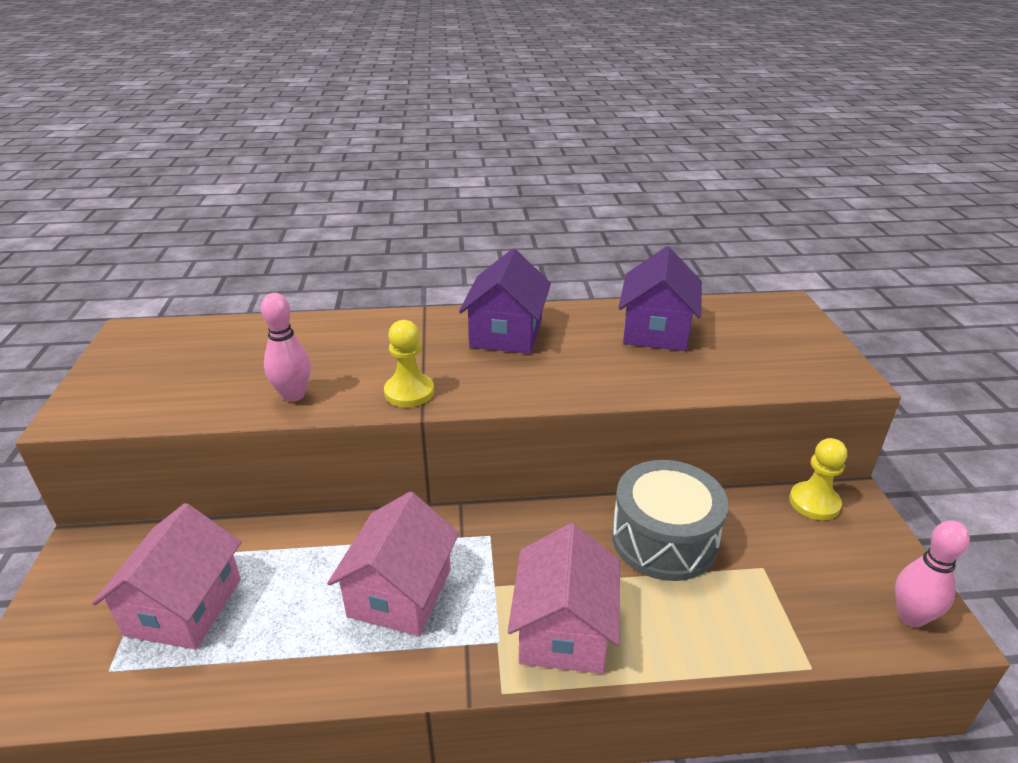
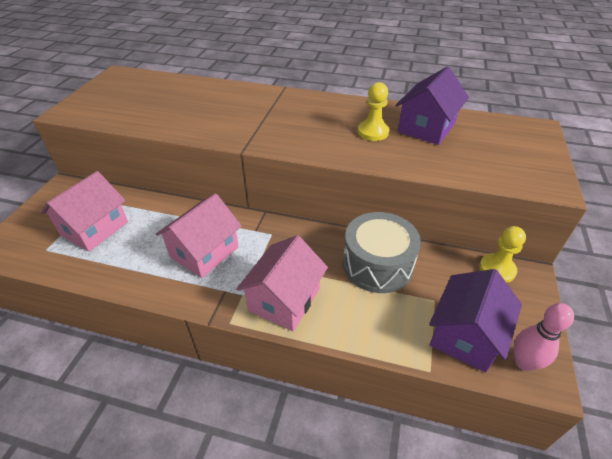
camera: 20 degrees right, 10 degrees up
(293, 395) = (179, 124): pink bowling pin -> none
(409, 392) = (243, 135): yellow pawn -> yellow pawn (373, 132)
(506, 333) = (325, 111): purple house -> purple house (465, 335)

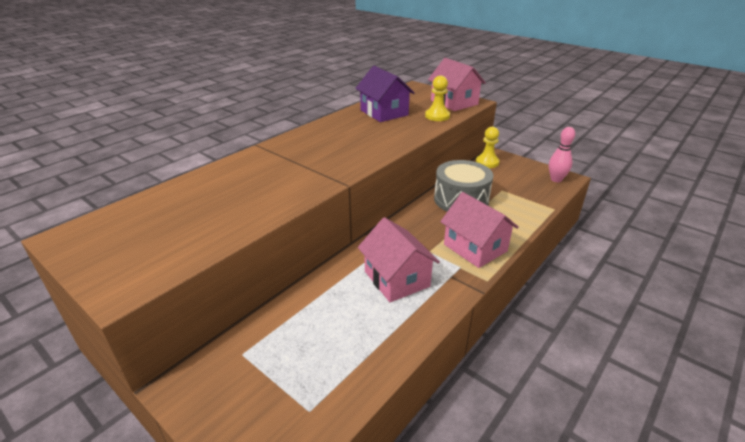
camera: 65 degrees left, 10 degrees down
(94, 228) = (301, 358): pink house -> pink house (454, 102)
(373, 132) = (371, 129): yellow pawn -> yellow pawn (437, 116)
(465, 335) = (532, 189): purple house -> none

